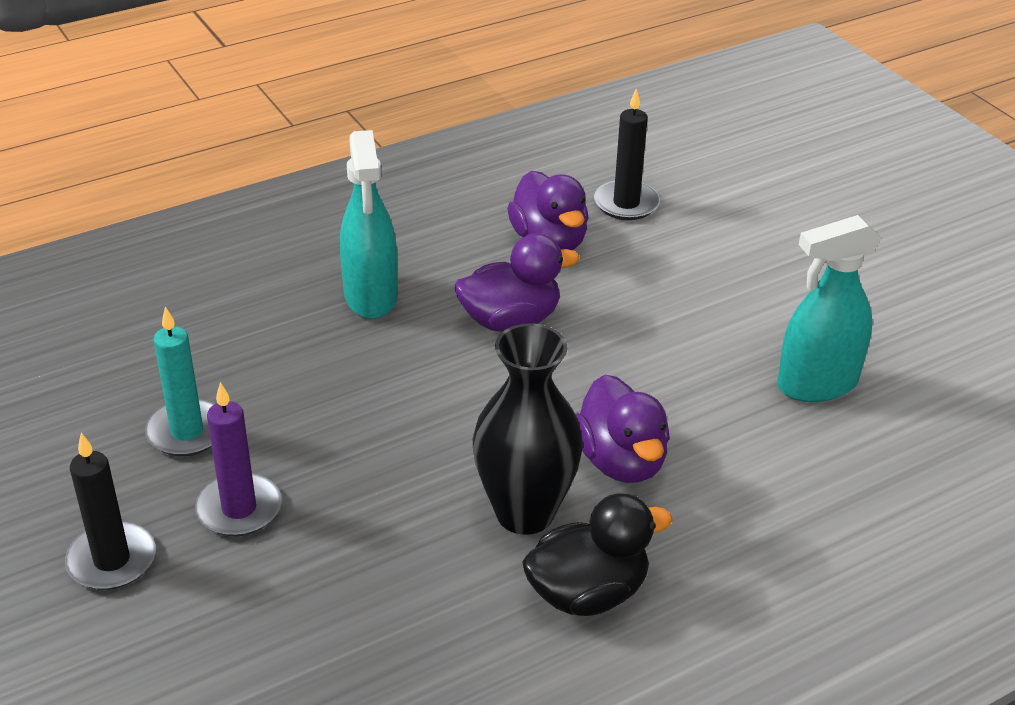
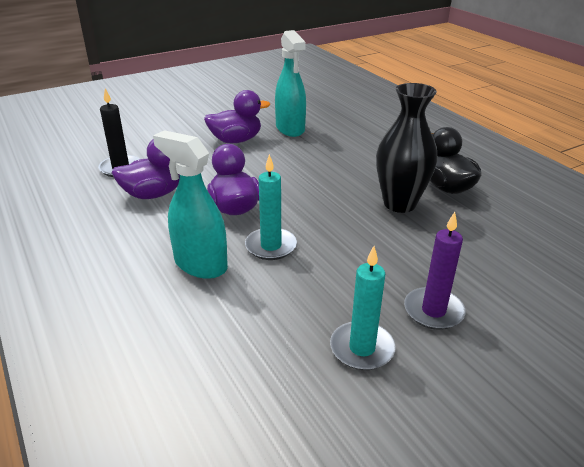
camera: 90 degrees left, 5 degrees down
(112, 560) = (508, 373): black candle -> none
(371, 296) = (200, 264): turquoise spray bottle -> turquoise spray bottle turned 135 degrees counterclockwise
(407, 358) = (271, 246): none -> turquoise candle
(621, 461) = (353, 177): purple duck -> purple duck (236, 140)

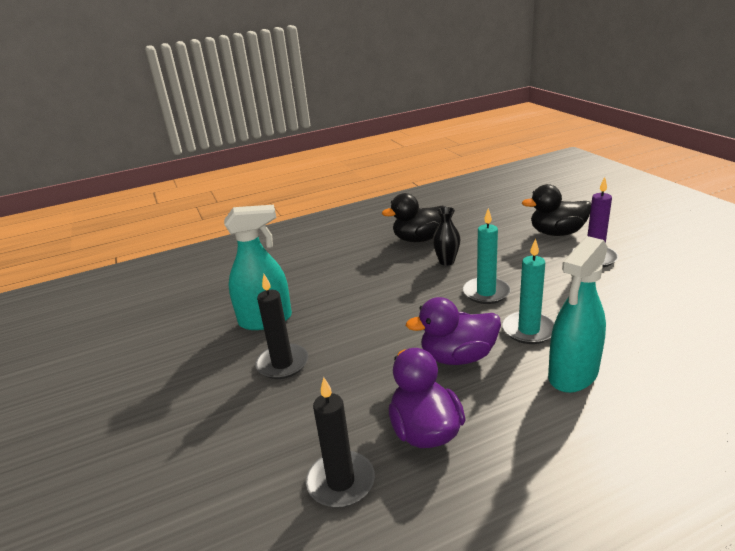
camera: 80 degrees left, 5 degrees down
(236, 140) = (282, 364): purple duck -> black candle
(362, 348) = (650, 287): turquoise candle -> turquoise candle (486, 293)
(399, 204) = (446, 261): black vase -> black vase, size x0.52
(501, 288) = (557, 233): none -> black duck

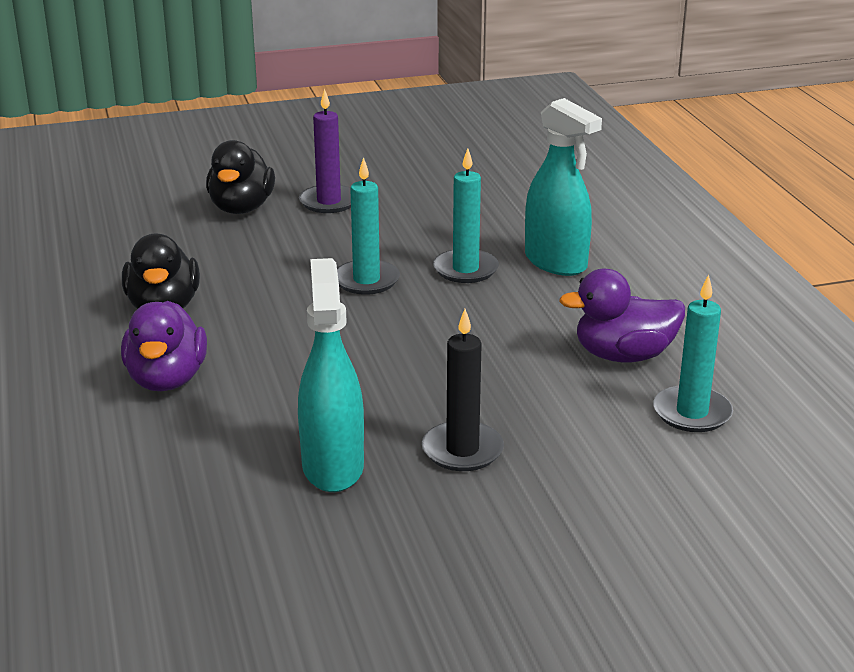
camera: 85 degrees left, 0 degrees up
(341, 482) = (692, 413): black candle -> turquoise candle
(446, 261) = (259, 295): black vase -> none
(458, 357) = (500, 319): purple duck -> purple duck (167, 380)

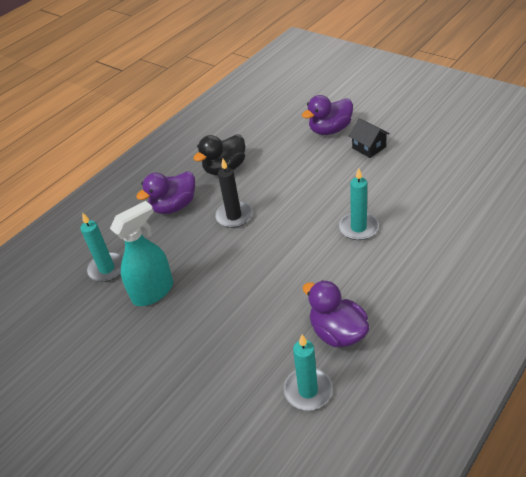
camera: 60 degrees right, 15 degrees up
(241, 208) = (330, 130): black duck -> purple duck
(329, 202) = (369, 147): purple candle -> black house
(366, 280) = (310, 205): turquoise candle -> turquoise candle (107, 269)
(462, 450) = (199, 324): black candle -> black candle (234, 216)
(556, 262) = (405, 253): turquoise spray bottle -> none

